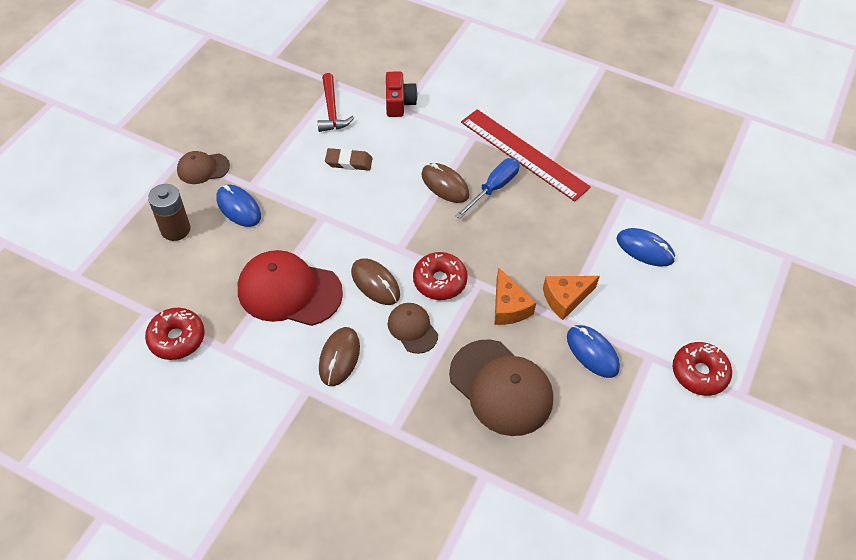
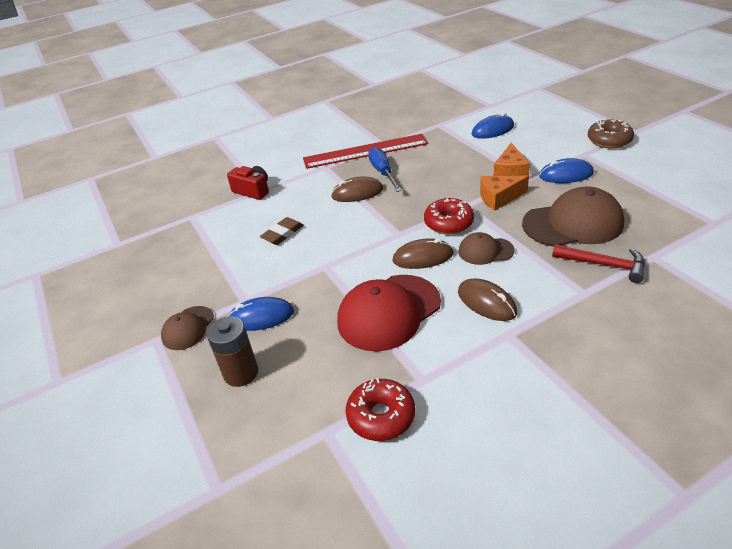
camera: 50 degrees left, 15 degrees down
(331, 110) = (217, 227): red hammer -> red hammer (604, 265)
(508, 307) = (499, 198): orange cheese -> orange cheese turned 150 degrees clockwise
(699, 373) = (609, 140): red donut -> brown donut

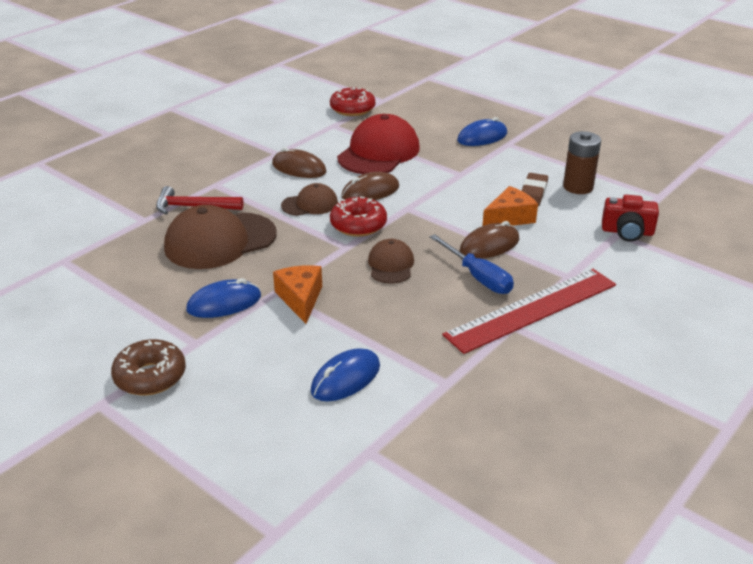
camera: 155 degrees right, 5 degrees down
(188, 328) = (533, 124): brown cap -> brown cap (391, 265)
(241, 373) = (463, 112): brown battery -> brown battery (578, 187)
(499, 198) = (308, 260): orange cheese -> orange cheese (509, 218)

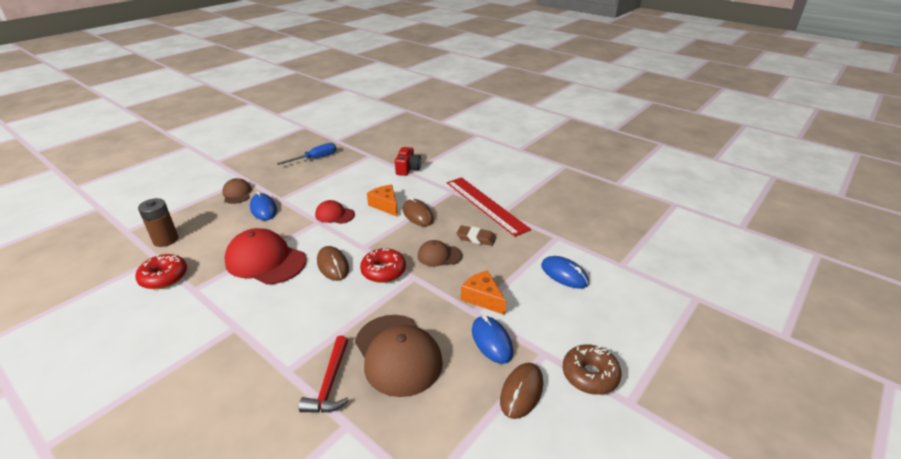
camera: 90 degrees left, 0 degrees up
(299, 168) = (275, 309): brown mouse -> brown mouse (521, 392)
(300, 299) = (482, 298): orange cheese -> orange cheese turned 60 degrees clockwise
(310, 204) = (345, 299): brown cap -> brown cap (237, 193)
(477, 183) = (334, 215): none -> red cap
(478, 277) = (454, 221): blue screwdriver -> blue screwdriver (315, 158)
(533, 193) = (355, 194): brown eraser -> brown eraser (476, 238)
(578, 187) = (352, 178): brown battery -> brown battery (166, 240)

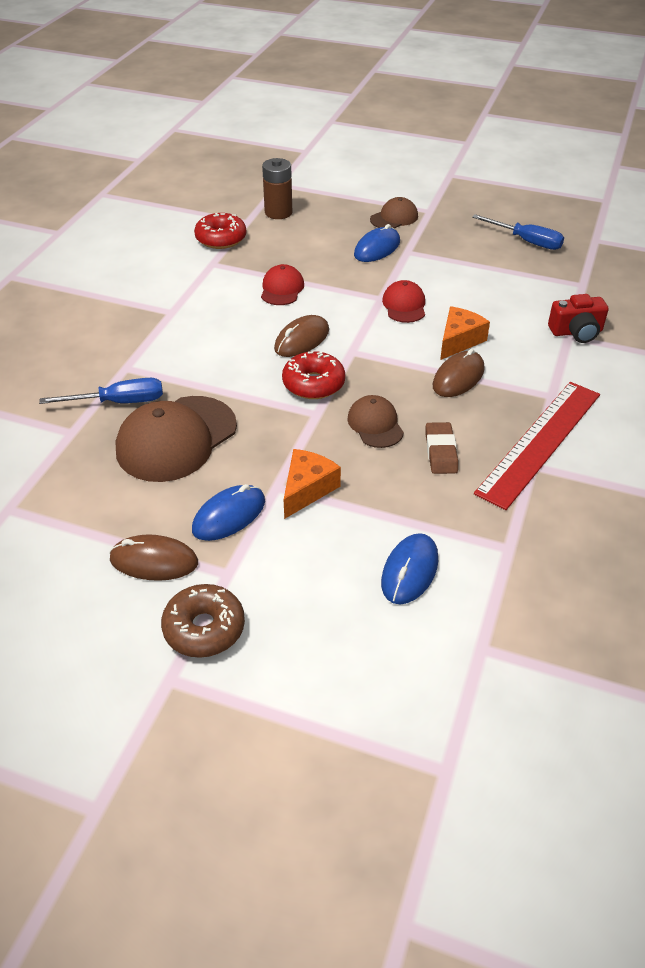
camera: 70 degrees right, 10 degrees up
(265, 261) = (282, 289): red cap -> red cap, size x0.54
(330, 383) = (119, 402): red hammer -> blue screwdriver

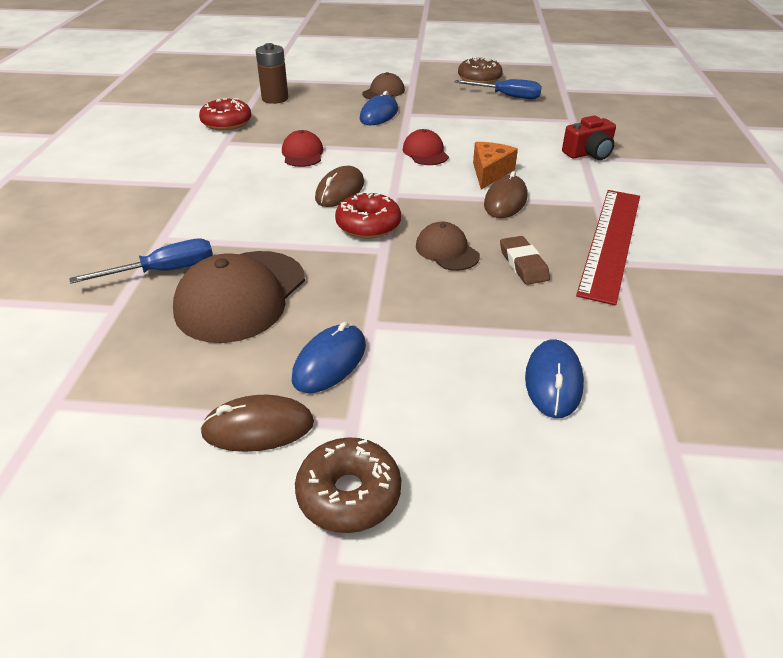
camera: 15 degrees left, 5 degrees down
(307, 489) = (405, 320): orange cheese -> none
(507, 212) = (479, 79): none -> brown donut

